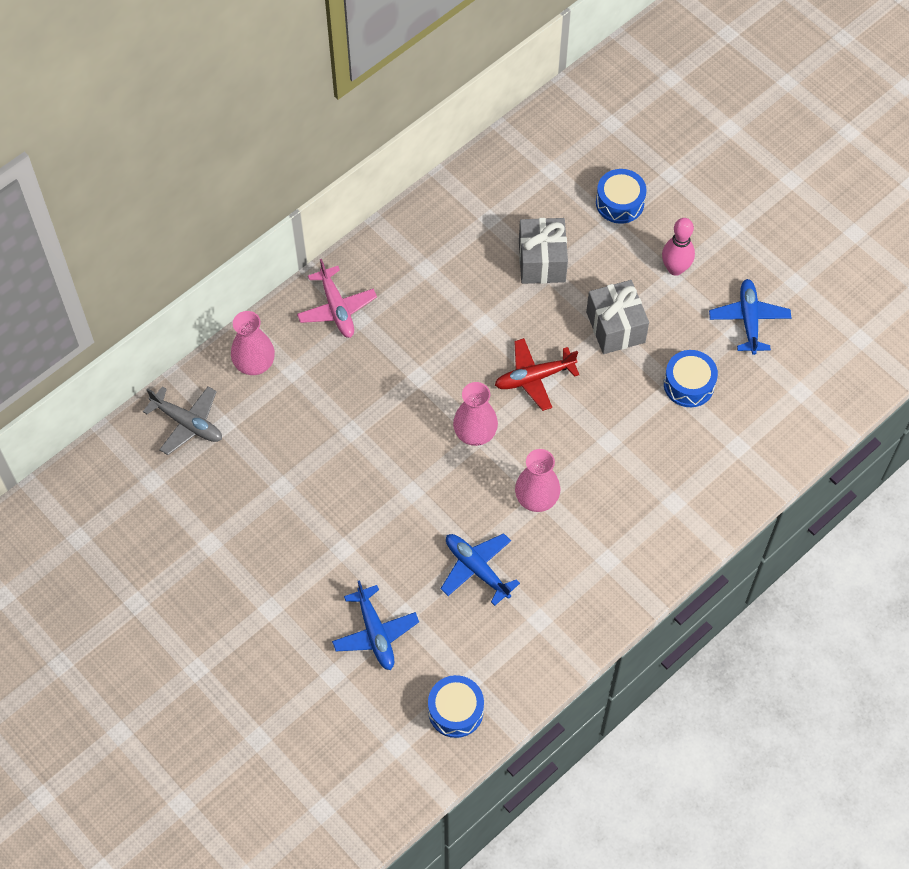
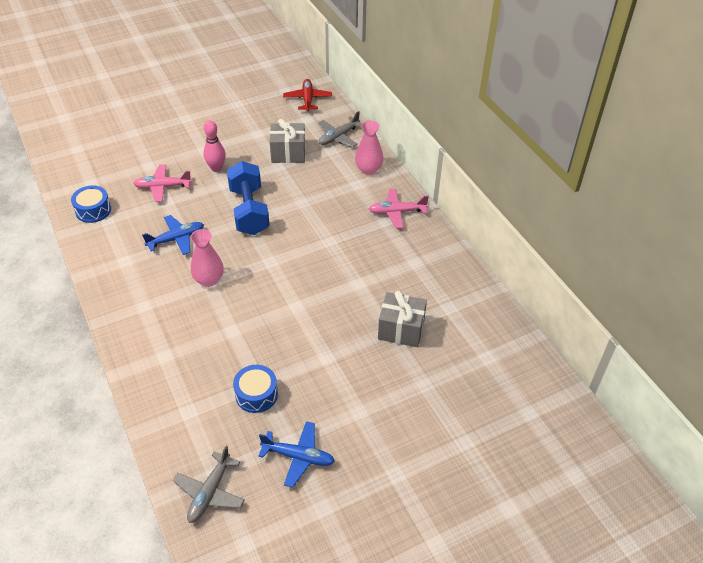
camera: 105 degrees right, 15 degrees down
(375, 633) = (162, 187): blue plane -> pink plane
(391, 494) = (249, 211): none -> blue dumbbell
(475, 433) = (273, 259): pink vase -> none
(534, 378) = (302, 301): red plane -> red plane (307, 99)
(615, 327) = (326, 360): grey gift -> grey gift (288, 153)
(619, 203) = (443, 395): blue drum -> none
(675, 268) = (367, 417): pink bowling pin -> pink bowling pin (216, 168)
(822, 389) = (210, 492): none -> grey plane

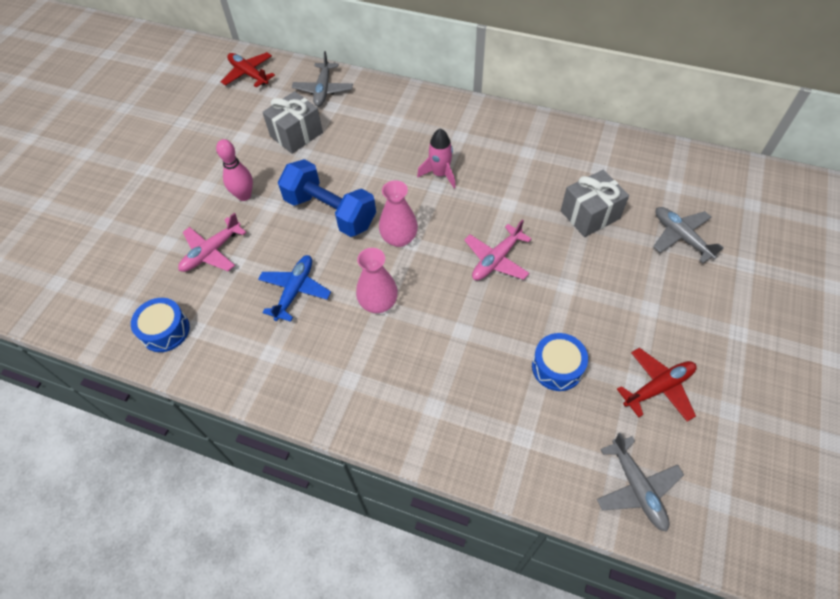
camera: 40 degrees left, 10 degrees up
(298, 457) = (658, 387): blue plane -> red plane
(340, 235) = (440, 174): none -> pink rocket
(368, 169) = (387, 101): pink vase -> pink vase (399, 238)
(396, 212) = (458, 121): pink plane -> pink plane (496, 260)
(443, 390) = (681, 237): none -> grey plane

